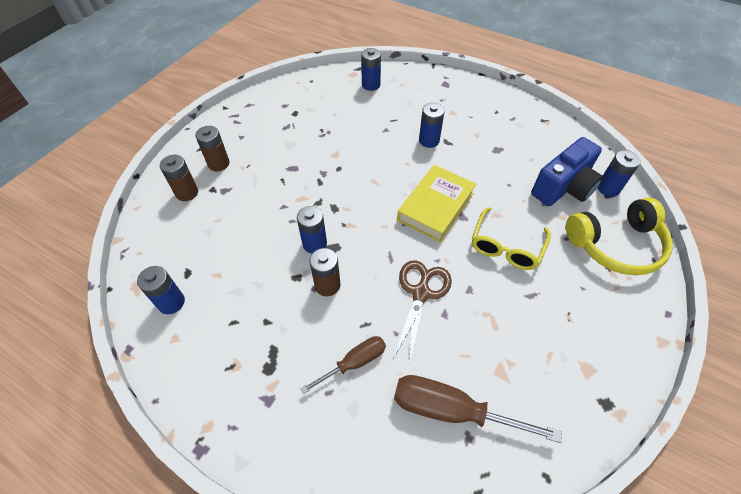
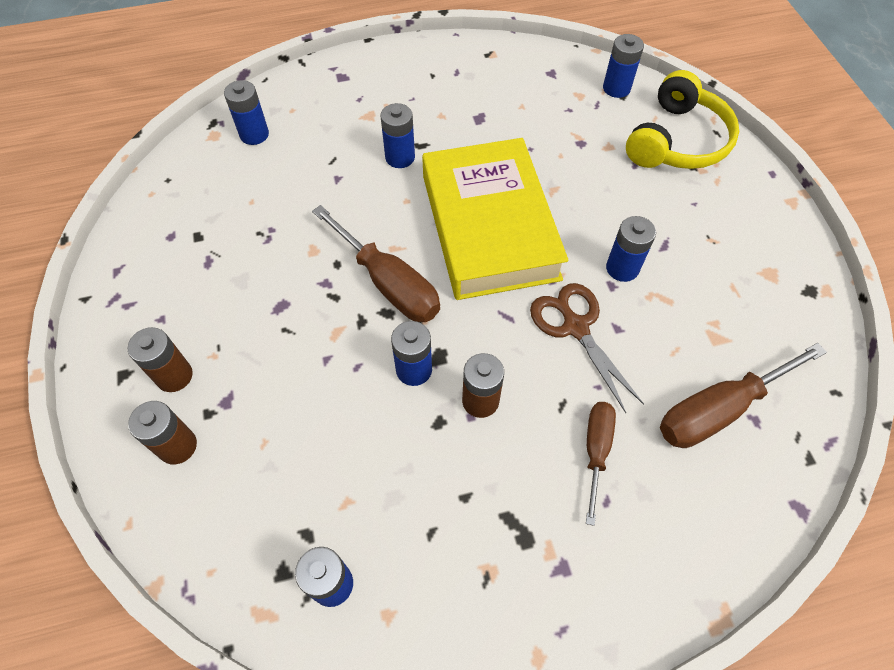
camera: 45 degrees left, 5 degrees up
(351, 195) = (388, 283): none -> brown screwdriver
(436, 207) = (489, 226): yellow book -> yellow book, size x1.57
(487, 286) = (622, 268): none -> blue battery
(506, 246) = (596, 215): yellow glasses -> none
(563, 187) = (580, 115): blue camera -> none

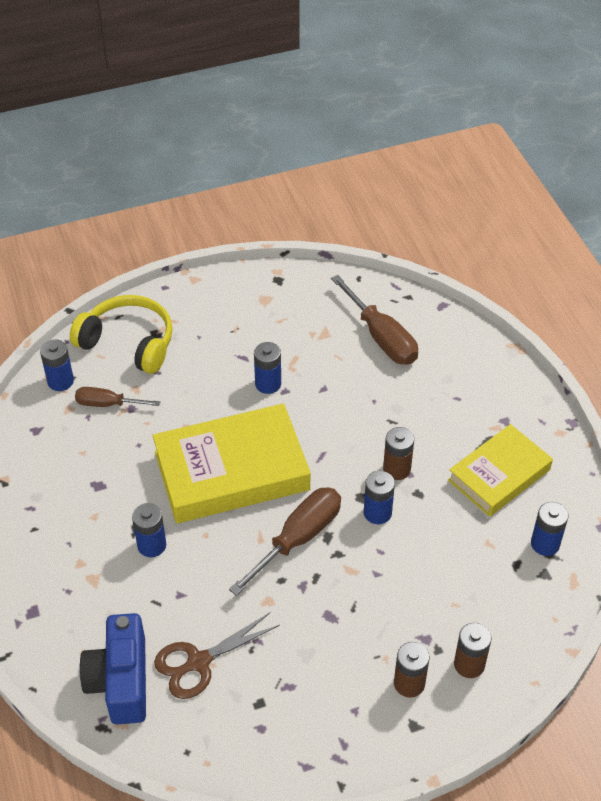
camera: 95 degrees left, 10 degrees down
(254, 134) = (121, 681): blue battery -> blue camera
(460, 538) = (499, 475): none -> yellow book
(575, 327) = (325, 413): brown scissors -> brown scissors (198, 662)
(596, 450) = (423, 403): brown screwdriver -> brown screwdriver (108, 404)

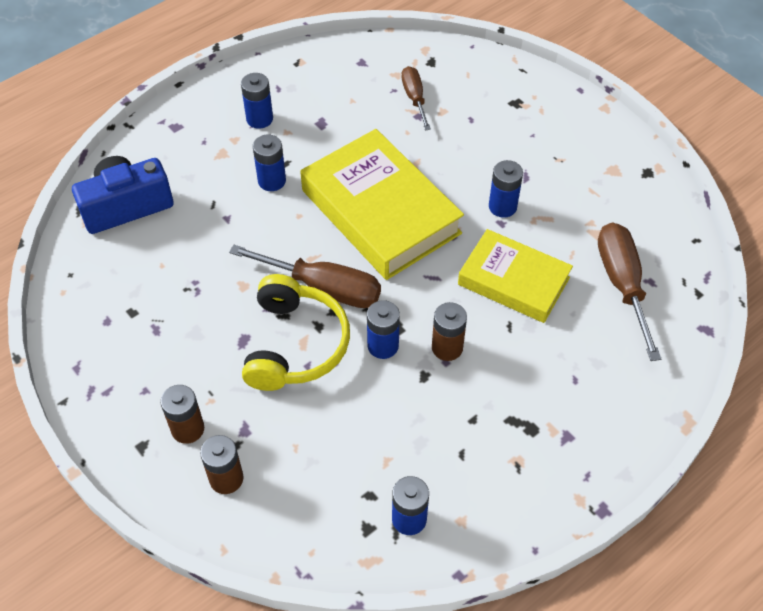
camera: 70 degrees right, 5 degrees up
(60, 381) = (423, 58): blue battery -> blue battery (259, 119)
(128, 343) = (494, 87): yellow headphones -> yellow headphones (294, 344)
(198, 662) = (161, 254): brown scissors -> none
(381, 337) = (622, 284): brown screwdriver -> brown screwdriver turned 135 degrees clockwise
(499, 475) = (485, 448): yellow book -> yellow book (513, 281)

